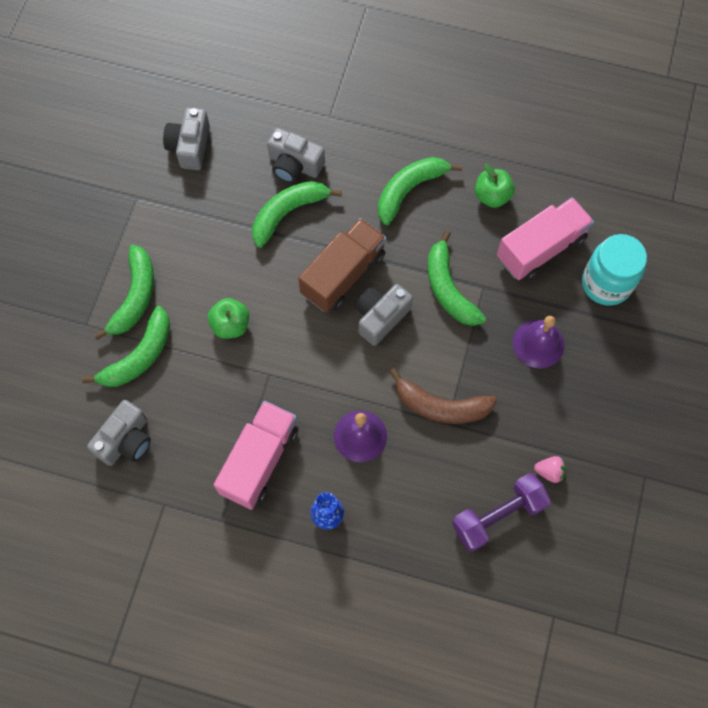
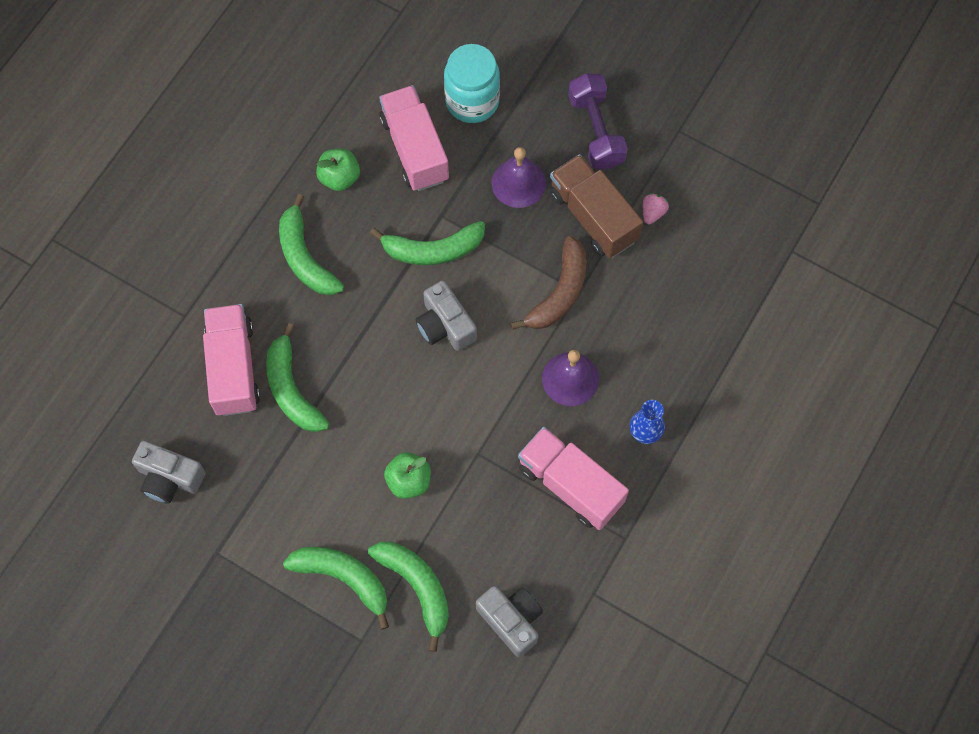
camera: 75 degrees left, 0 degrees up
(294, 165) = (233, 368): grey camera -> pink truck
(343, 274) = (384, 350): brown truck -> brown truck (593, 217)
(498, 516) = (685, 272): purple dumbbell -> purple dumbbell (596, 131)

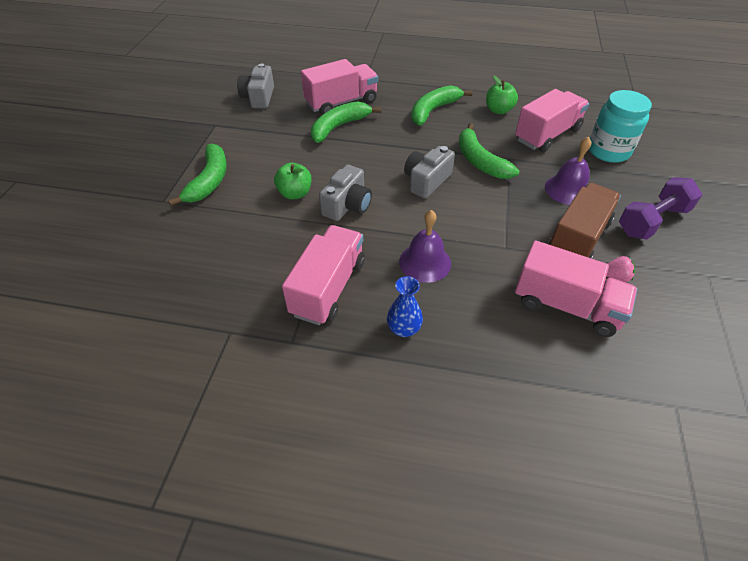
camera: 70 degrees right, 20 degrees down
(417, 587) = (211, 218): green banana -> none
(511, 620) = (193, 281): grey camera -> grey camera (347, 205)
(559, 292) = (496, 236): brown banana -> none
(669, 276) = (566, 306): none -> pink truck

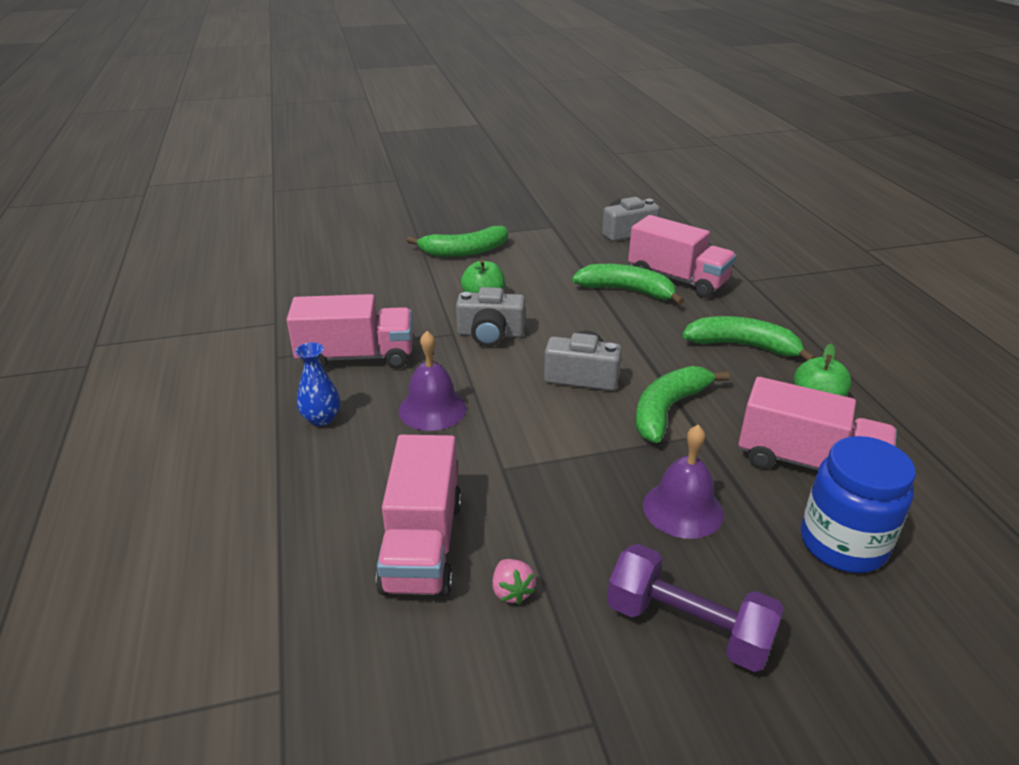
camera: 65 degrees right, 15 degrees down
(577, 239) = (570, 537): brown truck -> none
(608, 151) = (842, 544): turquoise jar -> blue jar

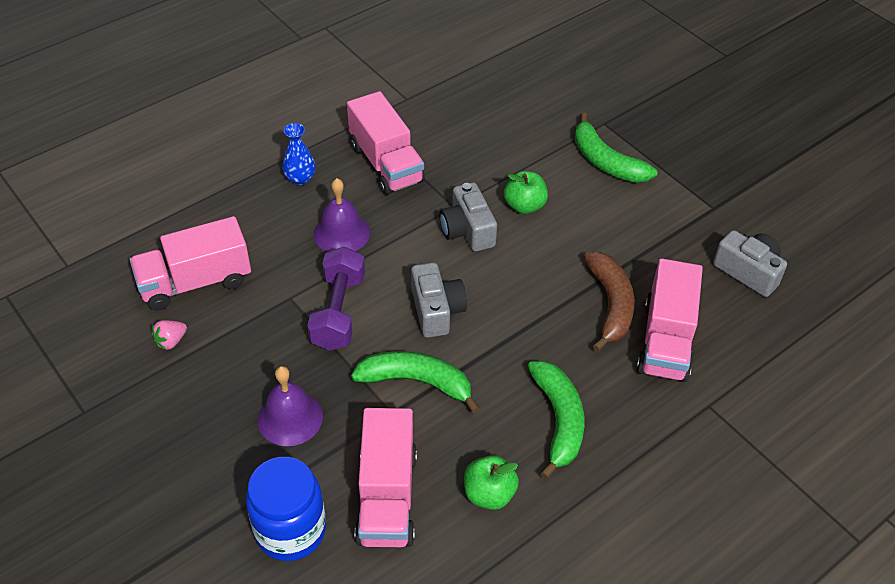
camera: 65 degrees right, 15 degrees up
(627, 291) = (610, 304): green banana -> brown banana
(688, 627) = (171, 444): purple dumbbell -> purple dumbbell (338, 312)

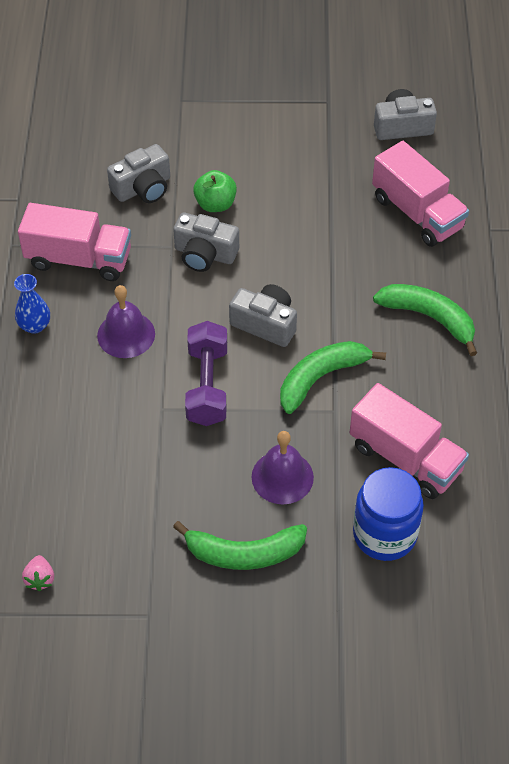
camera: 50 degrees left, 5 degrees up
(171, 341) = (130, 515): pink strawberry -> pink strawberry (40, 579)
(195, 282) = (80, 463): pink truck -> none
(338, 312) = (207, 385): purple dumbbell -> purple dumbbell turned 45 degrees clockwise
(489, 494) = (454, 397): green apple -> none
(493, 156) = (143, 188): none -> grey camera
(606, 161) = (221, 127): green banana -> green banana (244, 553)
(610, 304) = (358, 220): brown banana -> none

